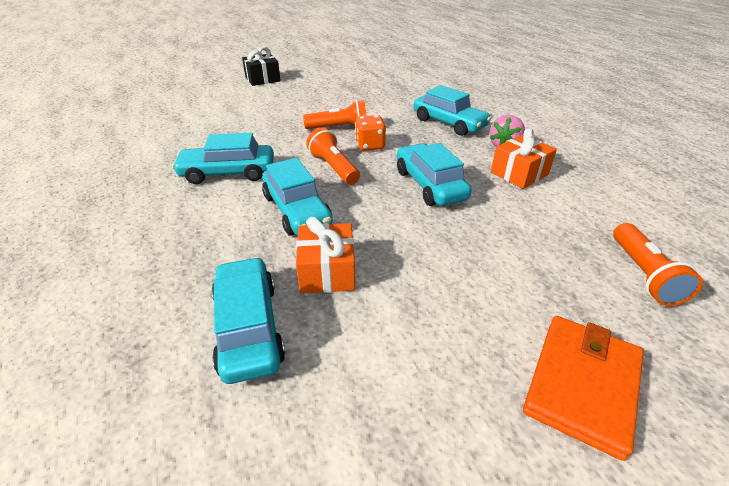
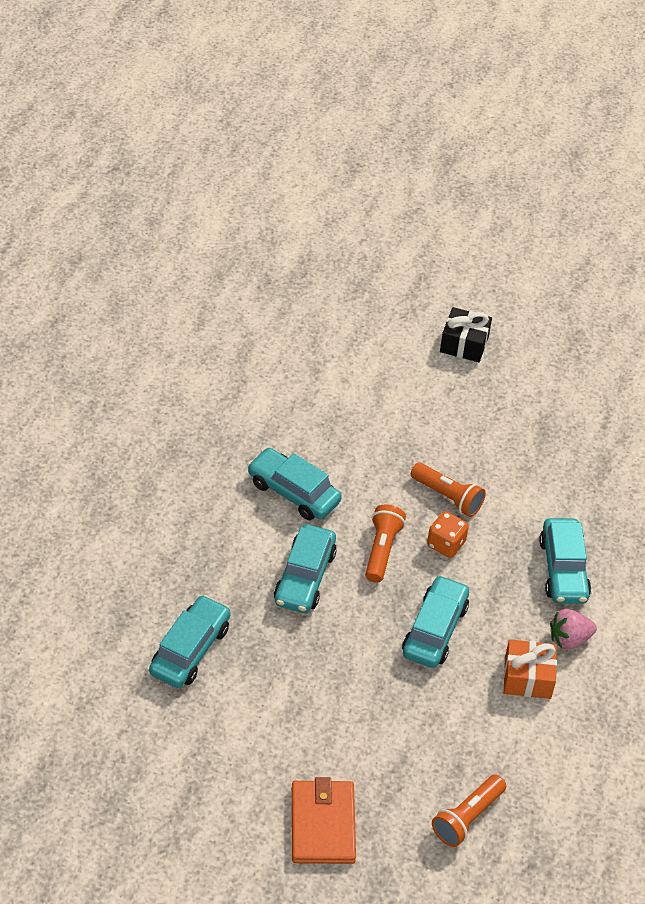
camera: 40 degrees right, 10 degrees up
(327, 271) = (270, 647): orange gift -> none
(582, 384) = (323, 824): orange wallet -> orange wallet turned 75 degrees counterclockwise

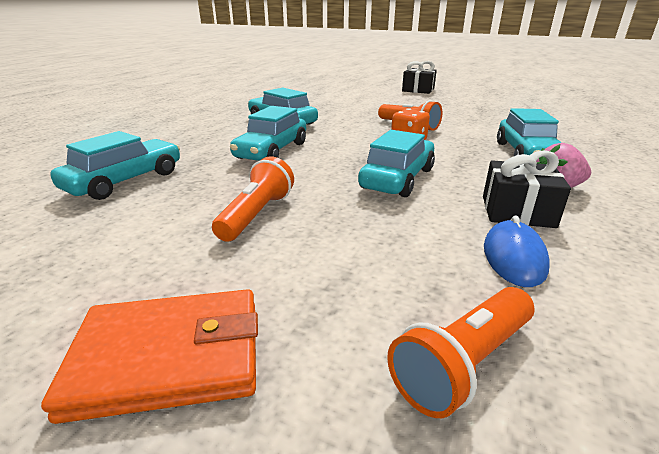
camera: 10 degrees right, 20 degrees down
(323, 824) = (169, 357): orange wallet -> orange wallet turned 75 degrees clockwise
(382, 550) = (349, 142): orange flashlight -> orange flashlight (256, 215)
(511, 734) = (514, 257): none -> blue mouse
(527, 678) = (517, 211): orange gift -> black gift

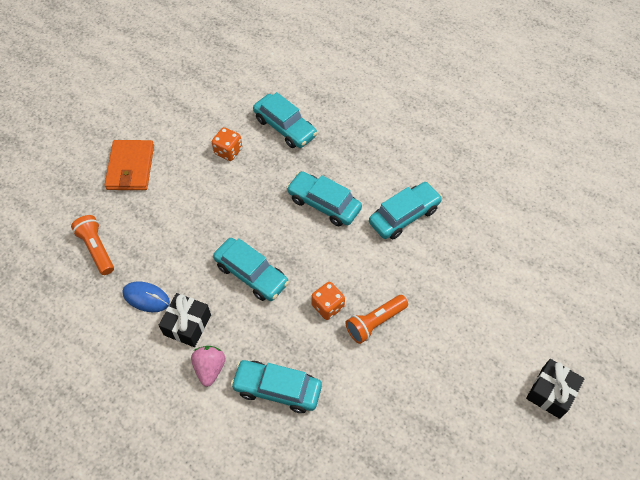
camera: 100 degrees right, 30 degrees up
(160, 220) = (228, 151): none -> orange dice
(256, 215) = (222, 192): orange flashlight -> none

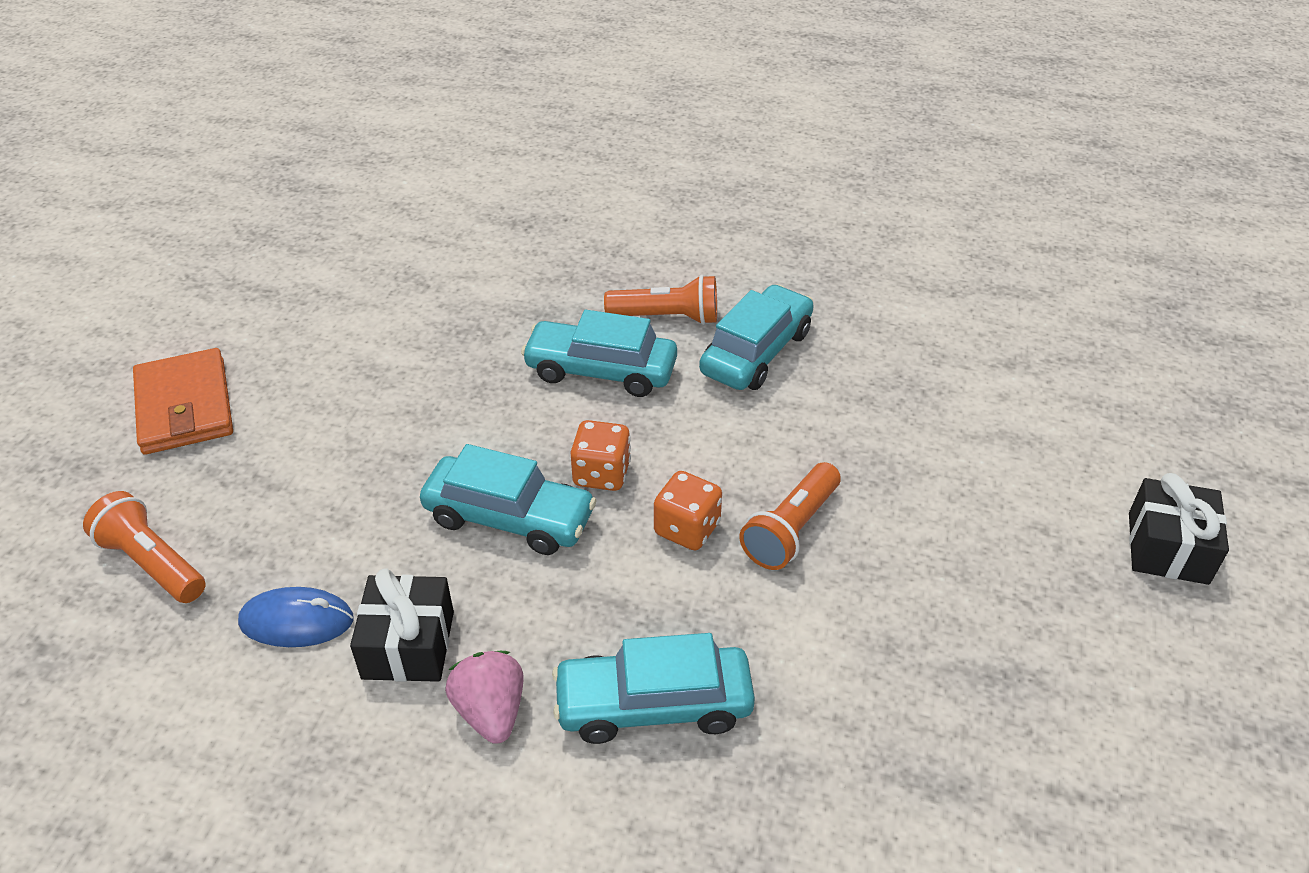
camera: 20 degrees left, 15 degrees down
(228, 151) = (380, 335): orange dice -> orange dice (601, 474)
(285, 127) = (475, 277): turquoise car -> none
(369, 180) = (667, 317): none -> orange flashlight

